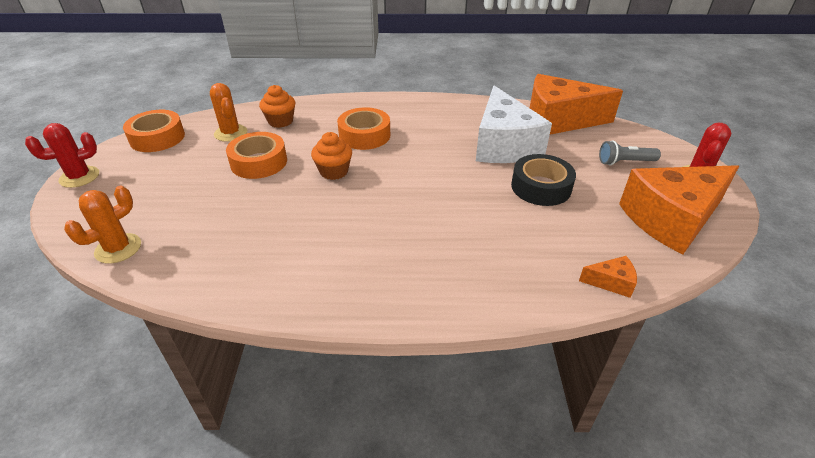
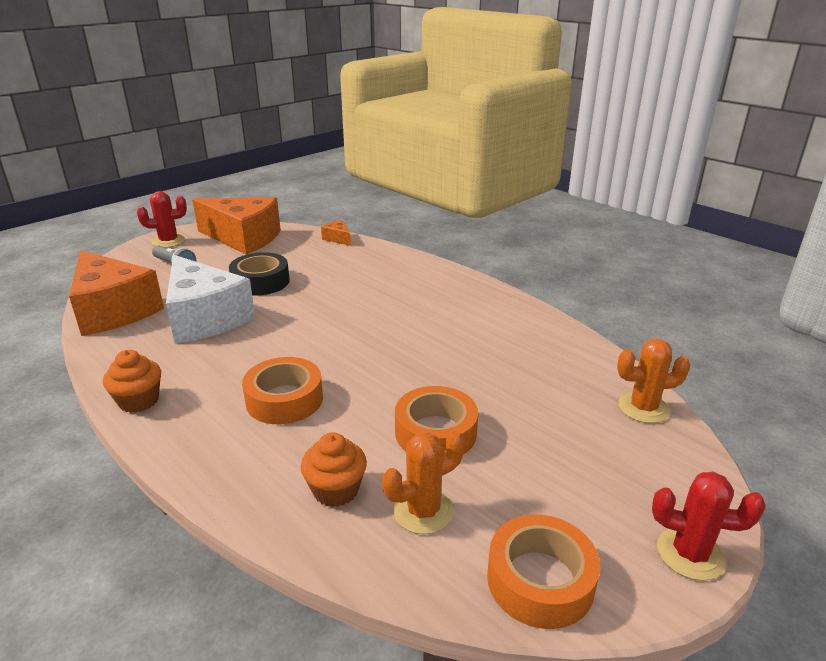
camera: 135 degrees left, 10 degrees down
(231, 133) = (423, 511): orange cactus -> orange cactus turned 45 degrees clockwise
(334, 171) = (377, 376): orange cupcake -> orange cupcake (139, 401)
(503, 145) = (205, 317): white cheese -> white cheese turned 105 degrees clockwise

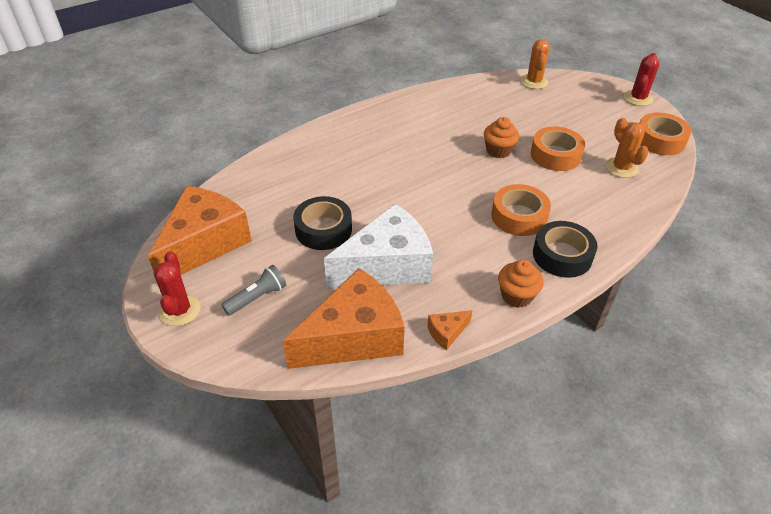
camera: 80 degrees left, 15 degrees up
(204, 438) = (562, 255): none -> black tape
(336, 490) = (608, 197): orange cupcake -> orange cupcake (498, 151)
(337, 239) = (242, 175): orange cheese -> orange cheese (447, 333)

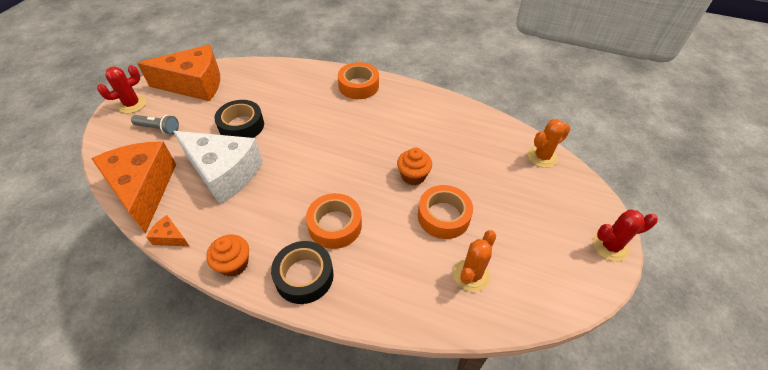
camera: 55 degrees right, 5 degrees up
(354, 337) = (143, 189): orange cheese -> orange cheese turned 135 degrees counterclockwise
(660, 140) = (553, 293): orange tape -> orange tape (358, 86)

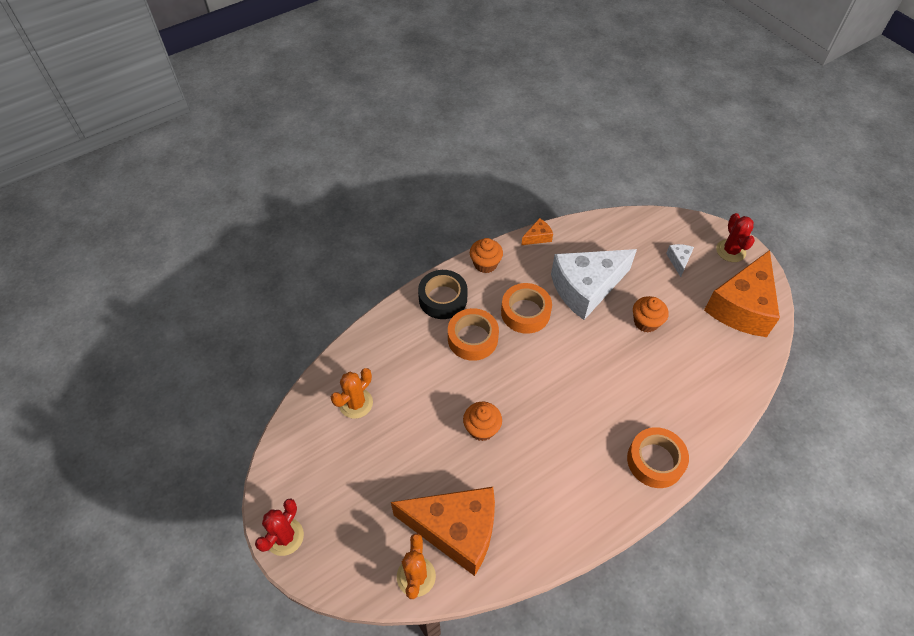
camera: 125 degrees right, 5 degrees up
(143, 189) = (601, 234): orange cheese -> orange cheese (456, 530)
(159, 129) = (678, 261): grey flashlight -> white cheese
(241, 126) = (646, 322): black tape -> orange cupcake
(443, 216) = (420, 422): orange tape -> orange tape (525, 312)
(471, 275) = (356, 403): orange cactus -> orange cactus turned 60 degrees clockwise

